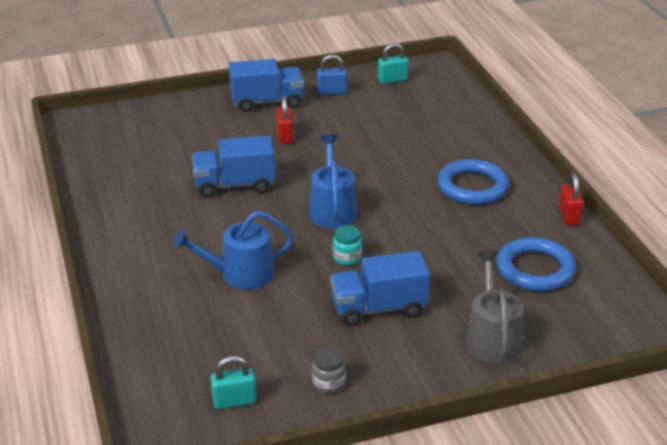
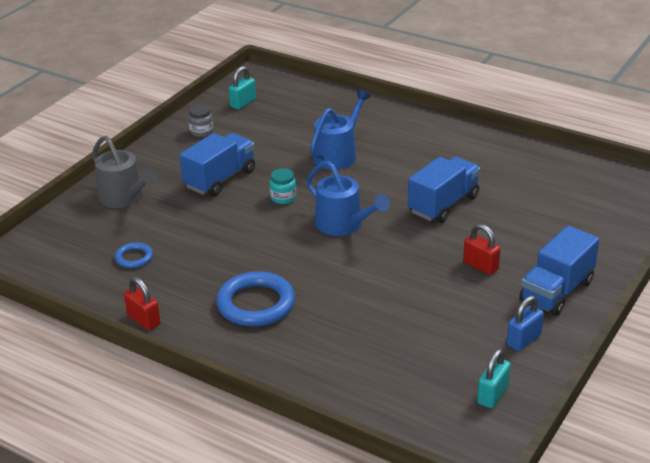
camera: 140 degrees right, 0 degrees up
(535, 269) = (134, 258): blue ring -> blue ring, size x0.51

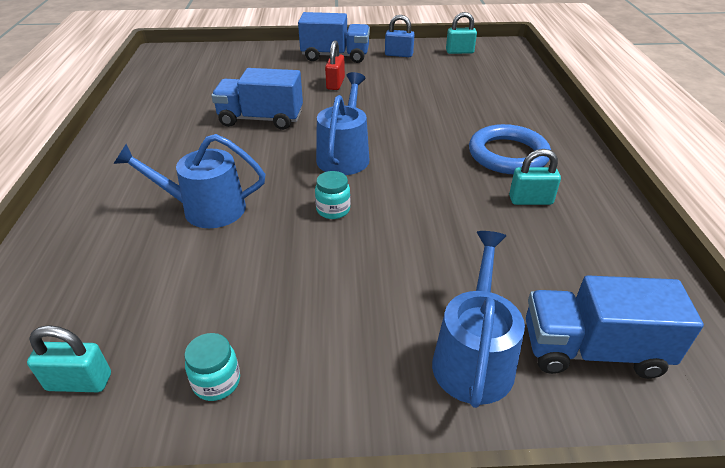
camera: 125 degrees left, 5 degrees up
(124, 197) = (473, 357): grey watering can -> blue watering can
(134, 258) = (560, 264): blue ring -> none
(144, 320) = (618, 203): red padlock -> none
(195, 281) = (530, 200): none -> turquoise padlock
(201, 132) = (217, 382): grey jar -> turquoise jar
(220, 179) = (339, 281): blue truck -> blue truck (592, 350)

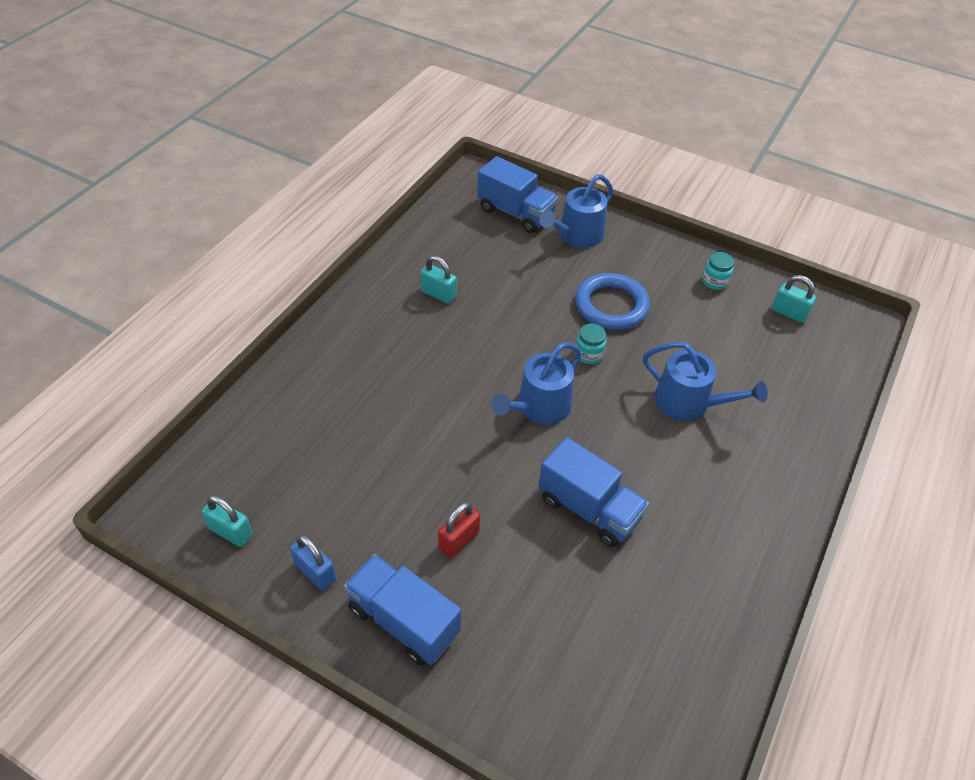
camera: 150 degrees left, 10 degrees up
(508, 155) = (400, 338): blue ring -> blue ring (611, 305)

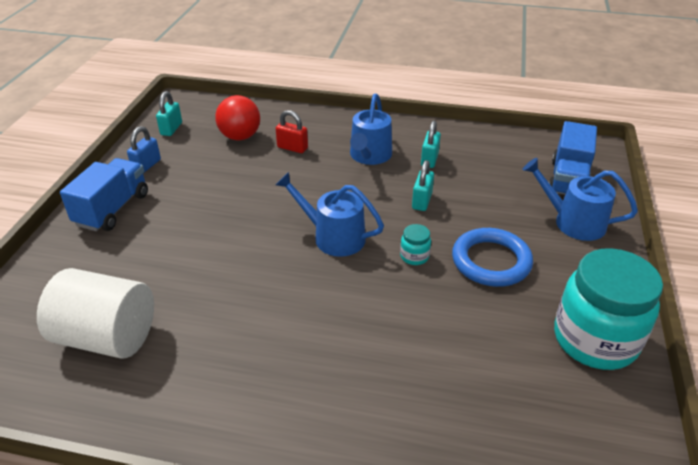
camera: 75 degrees right, 10 degrees down
(298, 453) = (240, 137): none -> red ball
(459, 540) = (184, 220): red padlock -> red padlock (292, 148)
(589, 509) = (232, 286): blue truck -> none
(637, 636) = (107, 337): none -> white cylinder
(688, 403) = (390, 339): blue watering can -> blue watering can (369, 156)
(714, 281) = (595, 340): turquoise jar -> turquoise jar, size x2.49
(789, 313) = (597, 422): turquoise padlock -> turquoise padlock (422, 201)

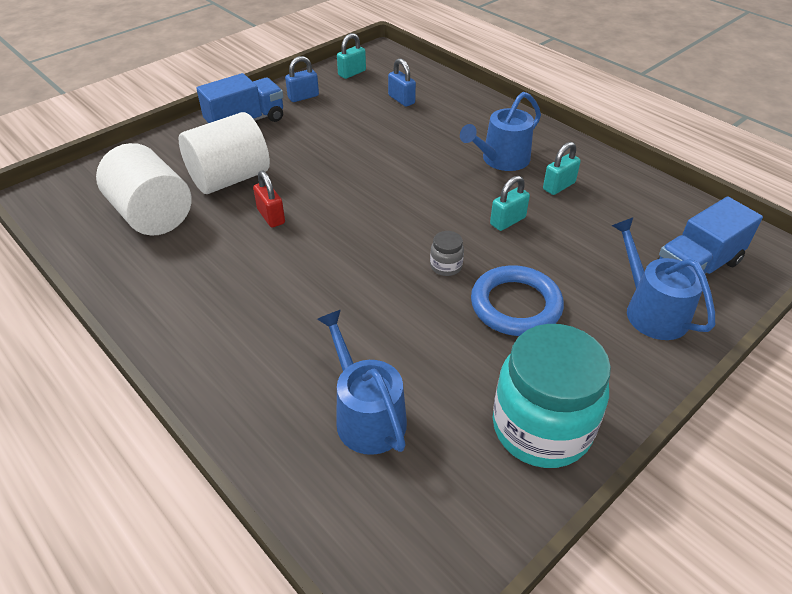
camera: 35 degrees right, 5 degrees up
(152, 267) = (230, 179): none -> white cylinder
(240, 137) = (401, 99): red ball -> blue padlock
(292, 148) = (437, 126): red padlock -> red padlock (271, 216)
(333, 237) = (391, 217): blue watering can -> blue watering can (366, 415)
(414, 256) = (446, 266): turquoise jar -> grey jar

